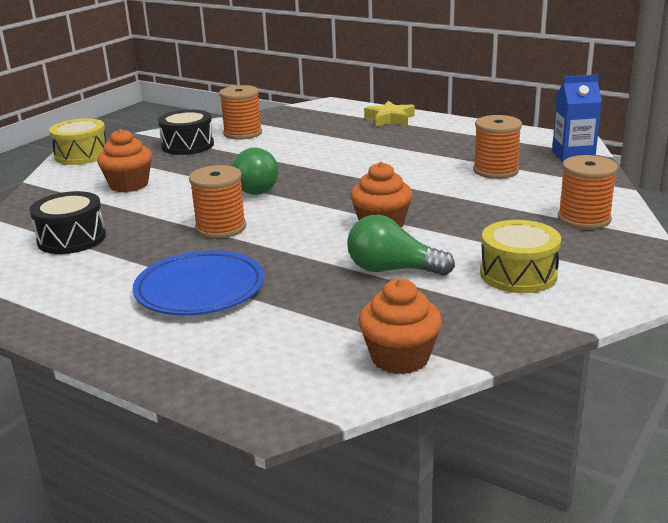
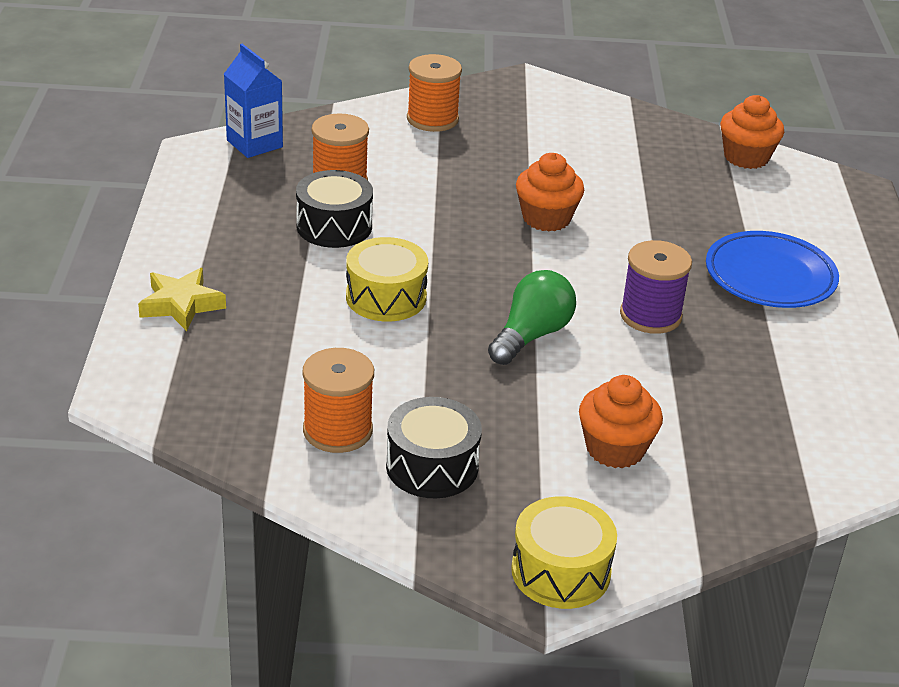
camera: 125 degrees left, 10 degrees up
(72, 239) = (782, 412): black drum -> black drum (334, 226)
(221, 228) = (650, 315): orange spool -> purple spool
(392, 270) = (628, 190): green light bulb -> none
(518, 274) = (574, 133): yellow drum -> yellow drum (386, 297)

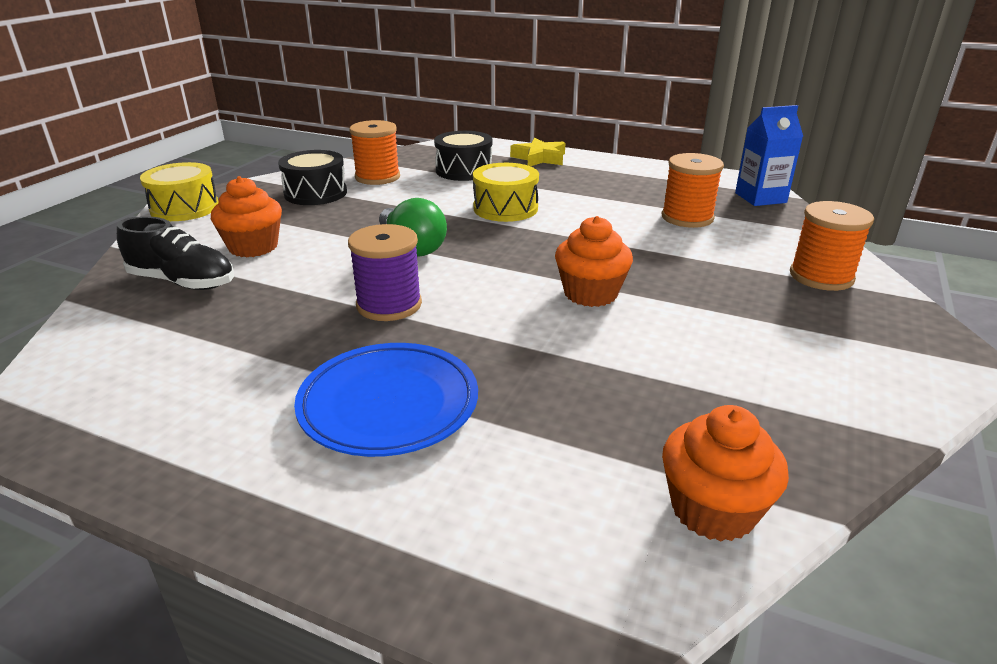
camera: 115 degrees right, 5 degrees down
(334, 226) = (615, 206): black drum -> black drum (464, 170)
(721, 461) = (183, 282): none -> black shoe

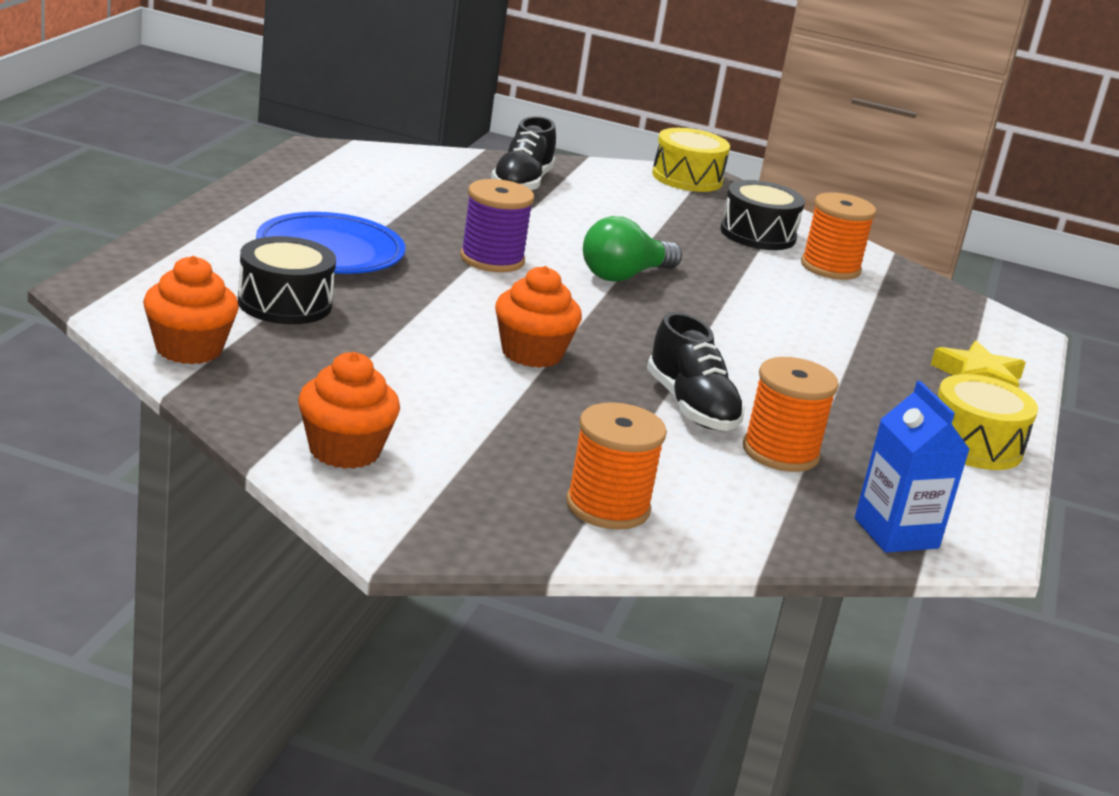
camera: 80 degrees right, 5 degrees down
(253, 247) = (602, 207): orange cupcake -> orange cupcake (344, 450)
(464, 170) = (887, 320): black drum -> black drum (284, 303)
(505, 208) = (758, 334): yellow drum -> yellow drum (974, 445)
(642, 239) = (691, 407): none -> black shoe

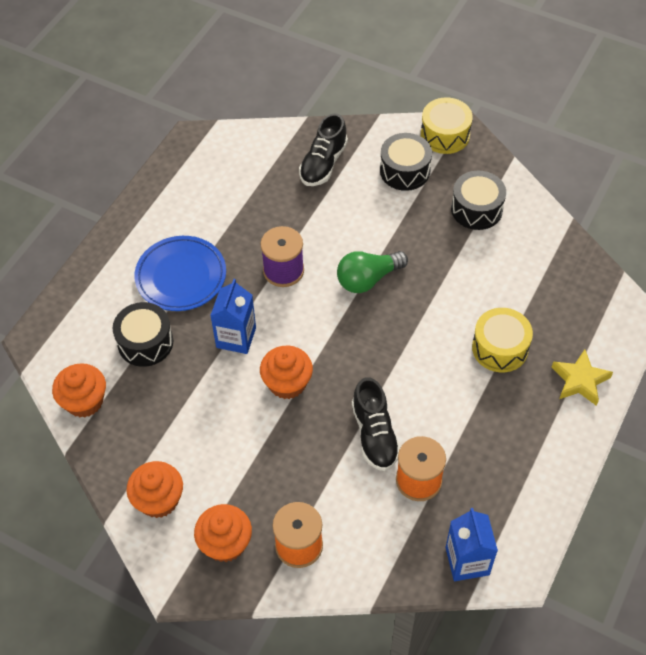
camera: 15 degrees right, 30 degrees up
(435, 309) = (236, 337): none -> blue carton
(477, 499) = (225, 543): none -> orange cupcake
(642, 198) = (405, 171): none -> black drum
(830, 267) = (517, 248): orange spool -> none
(974, 445) = (550, 461): yellow drum -> yellow drum (500, 348)

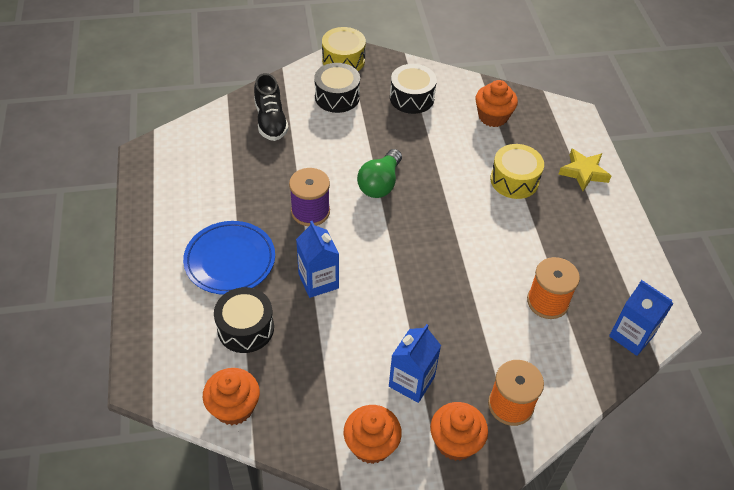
camera: 40 degrees left, 5 degrees down
(235, 471) = (411, 381): none -> blue carton
(287, 383) = (390, 291): orange cupcake -> orange cupcake (493, 117)
(374, 434) = (487, 289): black shoe -> none

